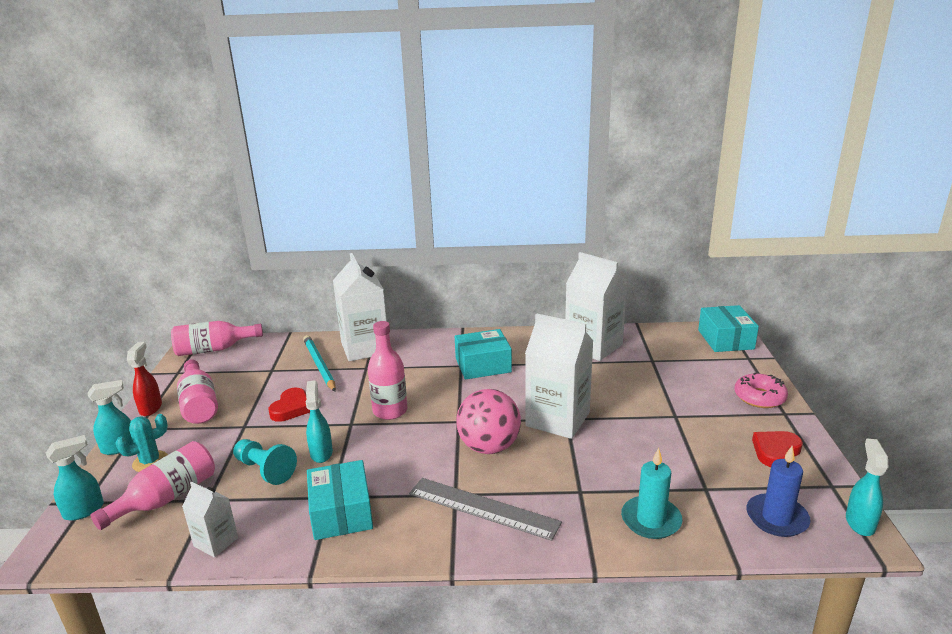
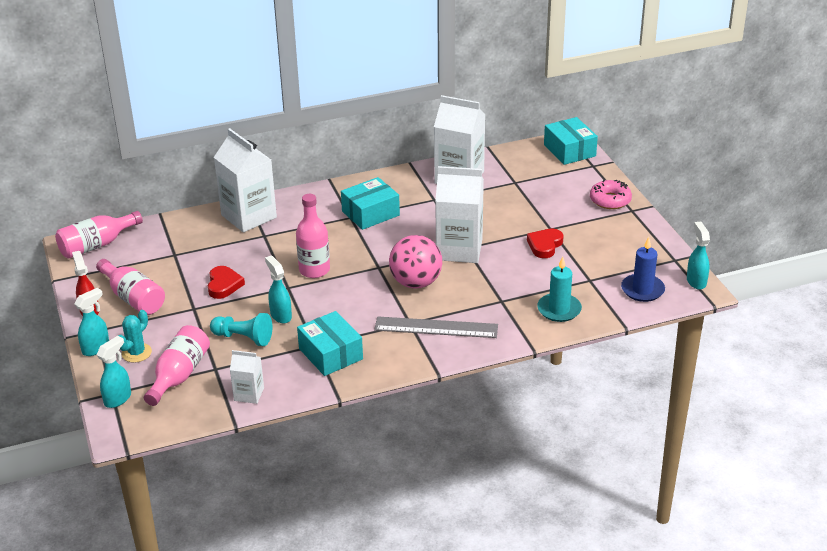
camera: 20 degrees left, 10 degrees up
(319, 365) = (217, 241): turquoise pencil -> none
(775, 451) = (631, 242): red heart -> red heart (545, 245)

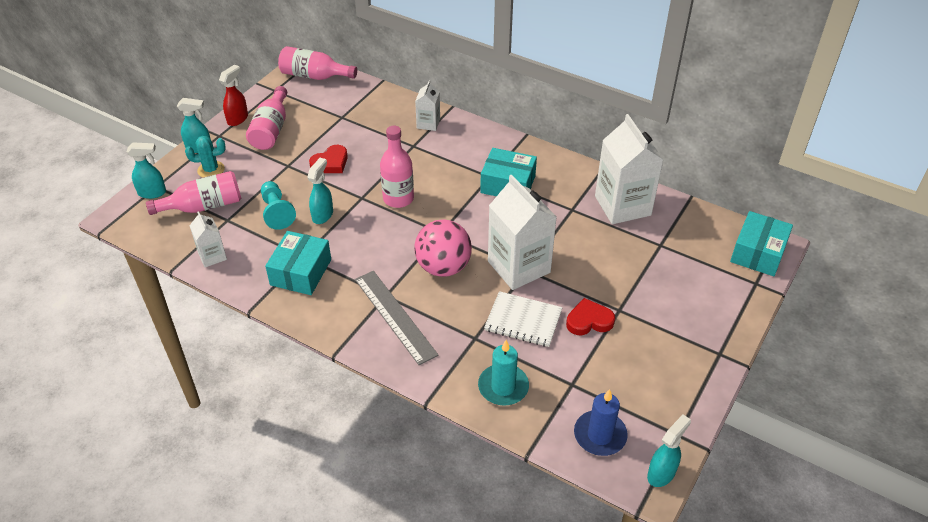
camera: 50 degrees right, 10 degrees up
(249, 216) = (428, 123): white carton -> white carton, size x0.51
(511, 272) = (523, 320): none -> white notebook
(610, 200) = (716, 327): pink donut -> none

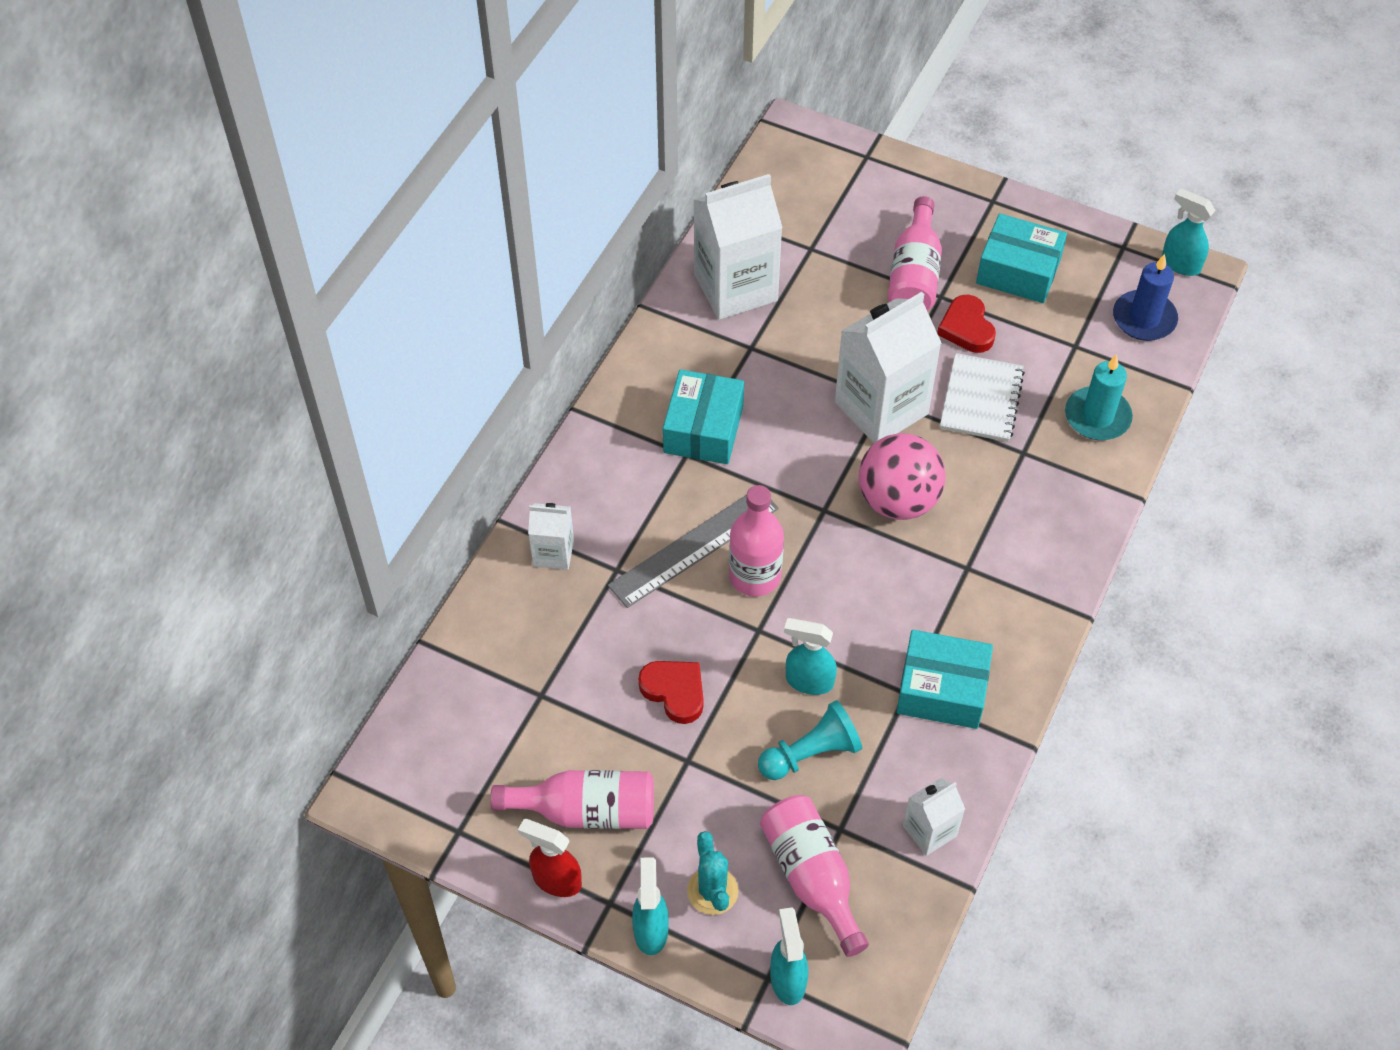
camera: 95 degrees left, 10 degrees up
(314, 76) = (409, 766): pink bottle -> pink bottle (914, 274)
(395, 316) = (1004, 551): grey ruler -> grey ruler (694, 546)
(758, 253) = (810, 149): turquoise box -> turquoise box (1018, 271)

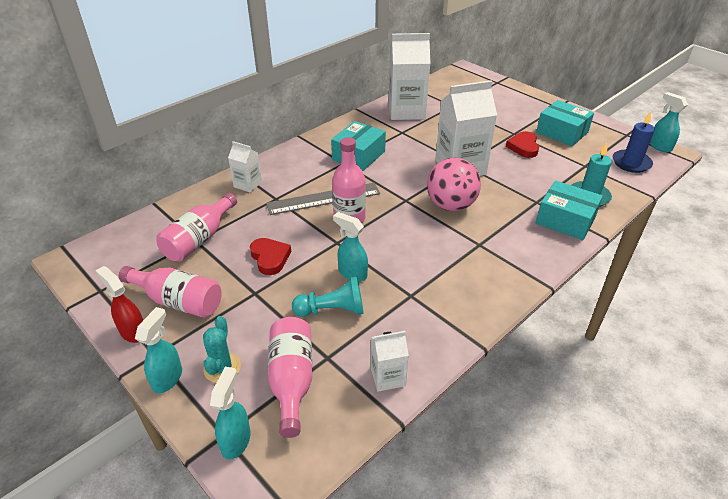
camera: 20 degrees right, 15 degrees down
(914, 274) = (503, 123): pink bottle -> pink bottle (199, 239)
(942, 689) = (435, 299): turquoise box -> turquoise box (565, 220)
(981, 399) = (520, 175): white notebook -> none

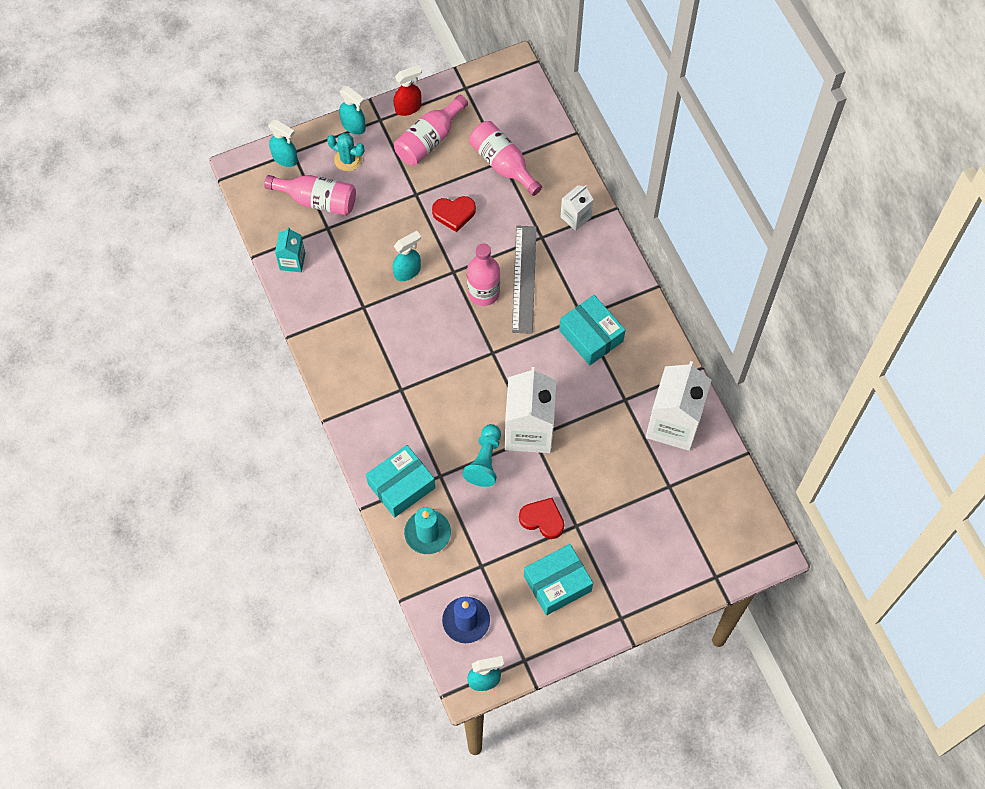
camera: 110 degrees right, 25 degrees up
(332, 310) = (372, 244): turquoise pawn -> turquoise pawn (485, 461)
(388, 377) = (292, 261): white carton -> turquoise carton
(451, 205) = (467, 391): pink ball -> none

